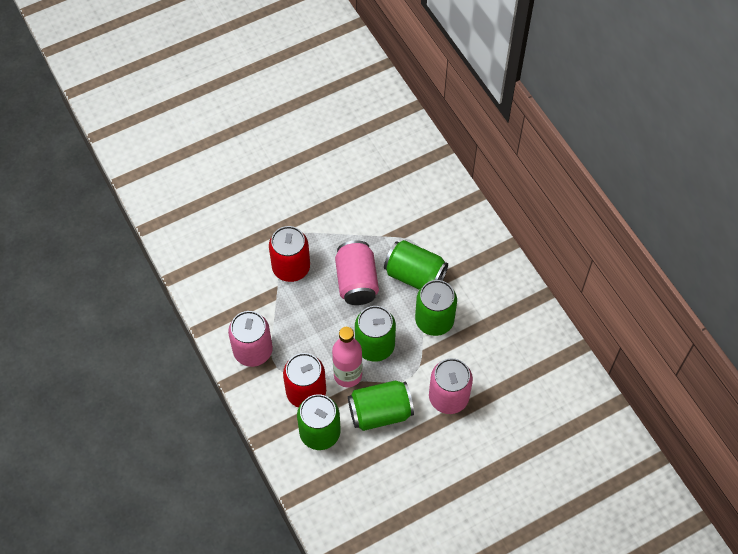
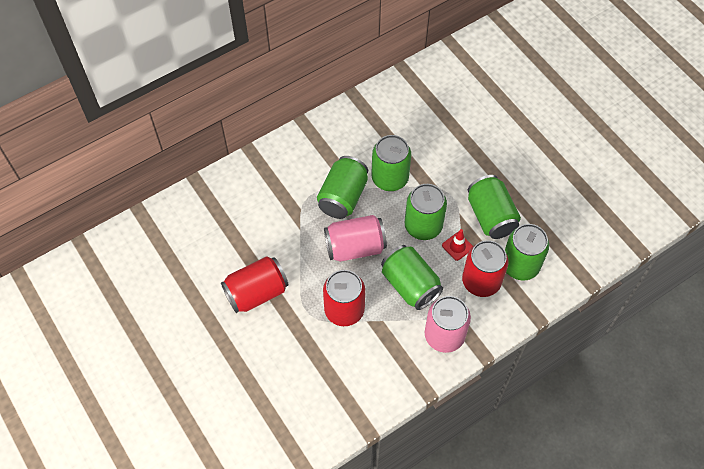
camera: 95 degrees left, 0 degrees up
(310, 326) = (410, 285): none -> green can
(318, 197) = (256, 292): none -> red can
(348, 375) = (457, 246): pink bottle -> red traffic cone
(448, 397) = (466, 163): pink can -> none

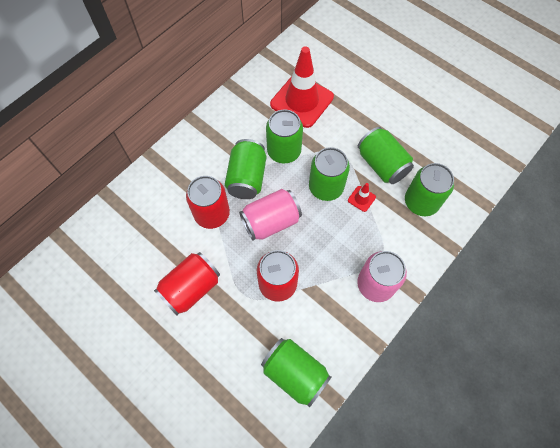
camera: 15 degrees left, 5 degrees up
(410, 285) = (330, 244): green can -> green can (295, 373)
(425, 128) = (302, 101): none -> red traffic cone
(481, 281) = (392, 225): red can -> red can (212, 214)

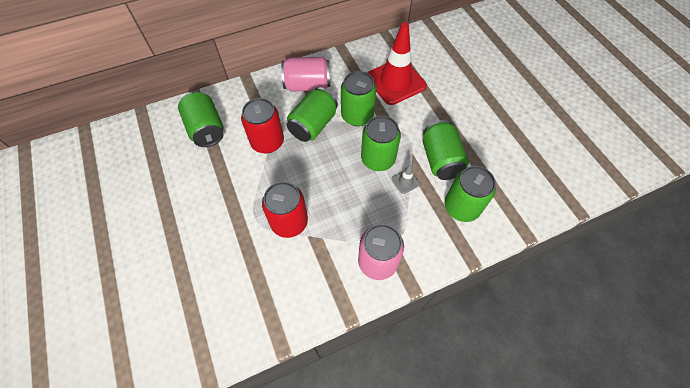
camera: 25 degrees right, 5 degrees down
(191, 288) = (215, 194): red can -> none
(271, 222) = (313, 168): pink can -> pink can (307, 85)
(295, 373) = (259, 306): green can -> green can (206, 129)
(361, 199) = (405, 181): red traffic cone -> grey traffic cone

